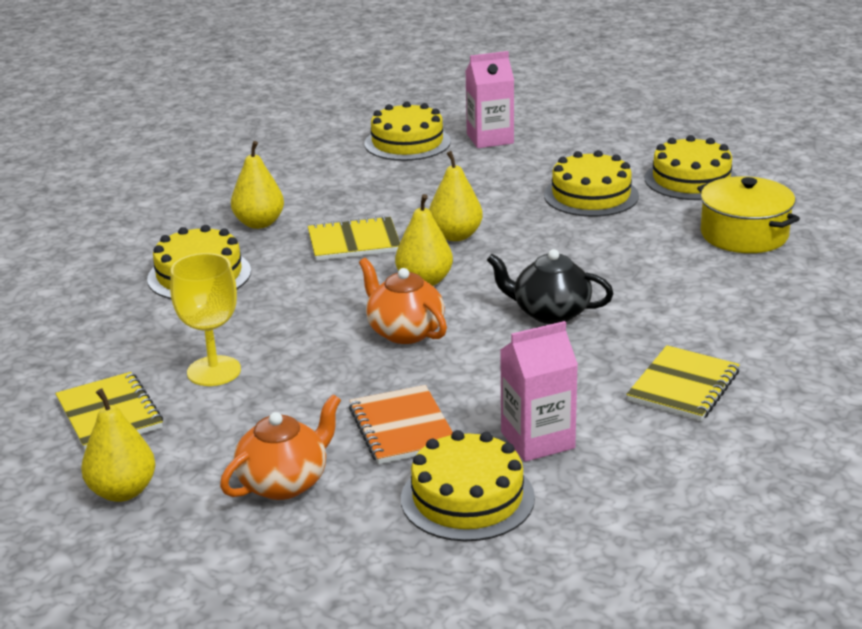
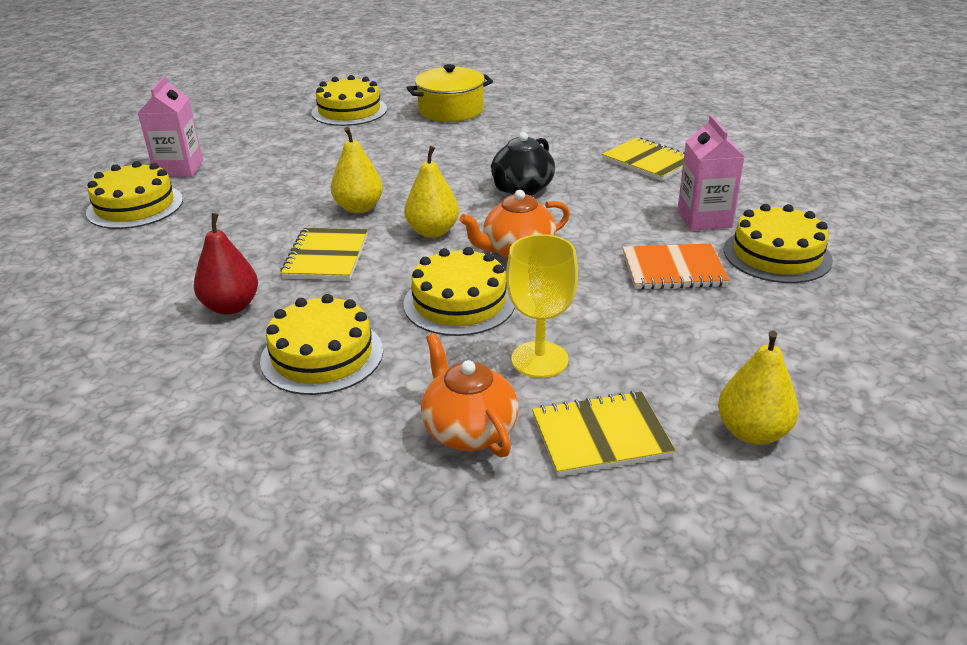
camera: 75 degrees left, 5 degrees up
(259, 223) = (231, 306): yellow pear -> red pear
(285, 483) = (747, 334): orange teapot -> orange teapot (469, 430)
(591, 195) = (339, 146): yellow cake -> yellow cake (459, 302)

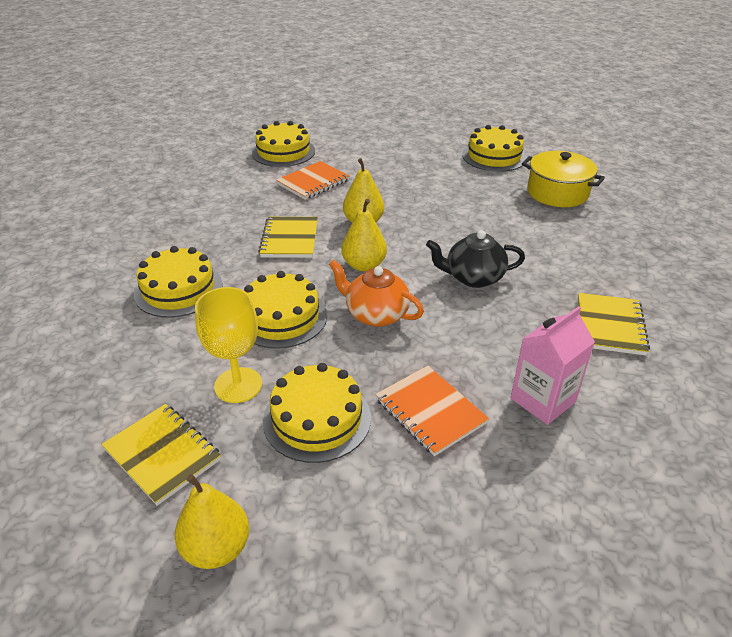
camera: 55 degrees right, 5 degrees up
(179, 168) = (340, 142): pink carton -> none
(231, 306) = (205, 234): red pear -> none
(235, 209) = (313, 182): none -> orange notebook
(326, 257) = (290, 239): yellow notebook -> yellow notebook turned 60 degrees counterclockwise
(469, 430) = (135, 385): orange teapot -> none
(777, 255) = (528, 475): yellow cake -> yellow cake (317, 418)

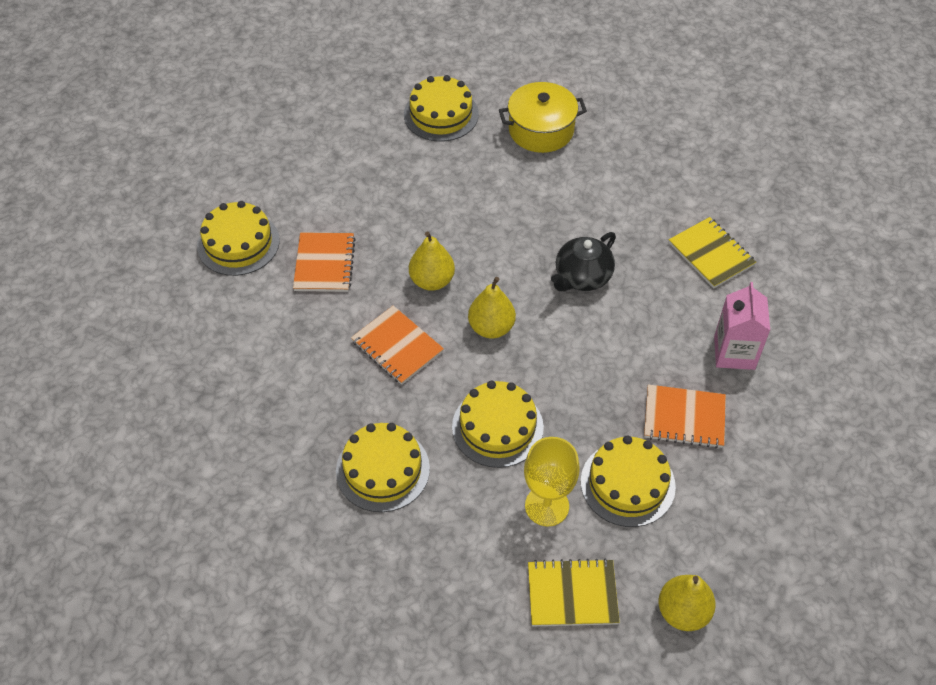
camera: 45 degrees left, 15 degrees up
(290, 239) = (397, 346): yellow notebook -> orange notebook
(375, 314) = (558, 368): orange teapot -> none

